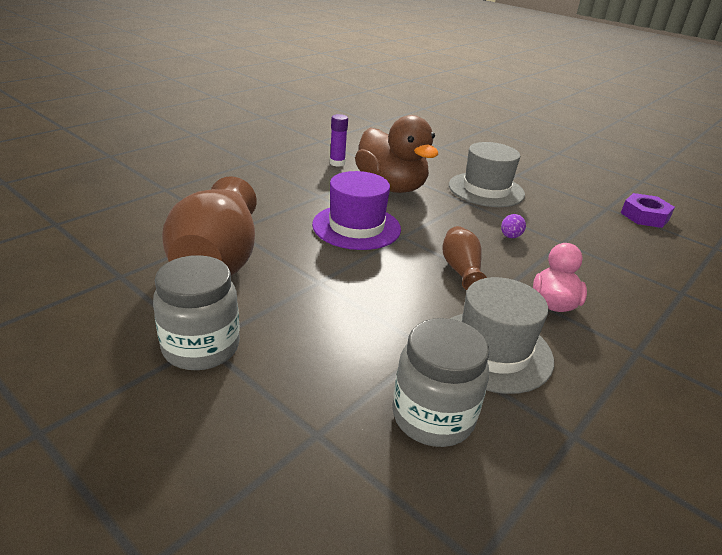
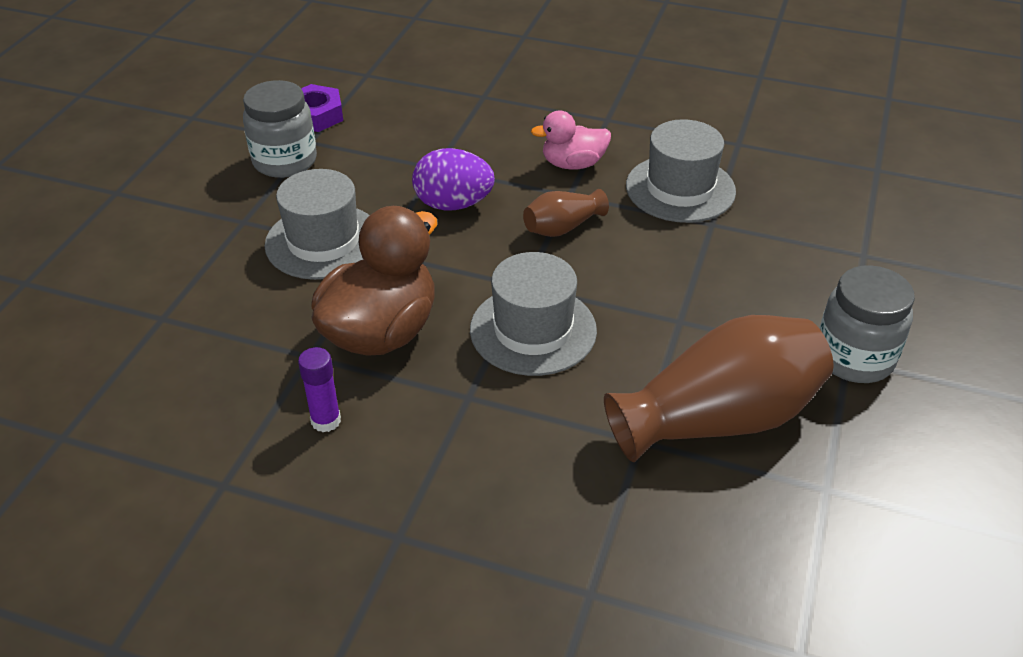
camera: 110 degrees left, 10 degrees up
(356, 227) = (533, 330): purple hat -> grey hat
(433, 417) = (788, 205): grey jar -> grey jar (285, 161)
(510, 236) = (453, 204): purple egg -> purple egg, size x2.05

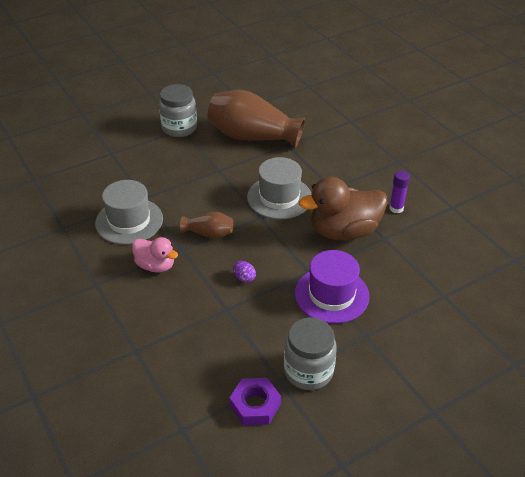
camera: 140 degrees left, 0 degrees up
(323, 241) = (331, 295): grey hat -> purple hat
(453, 204) = (244, 278): purple egg -> purple egg, size x0.49

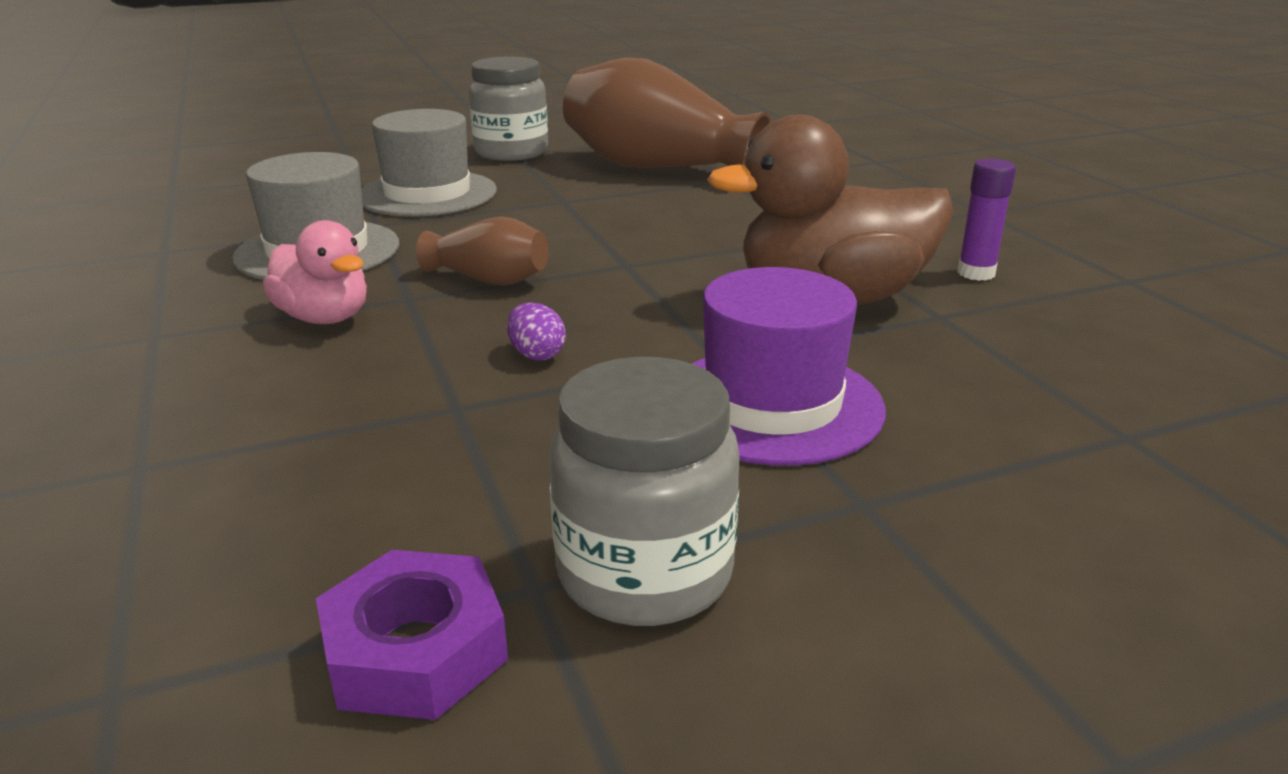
camera: 10 degrees right, 15 degrees down
(279, 197) = (684, 241): grey hat -> grey hat (427, 194)

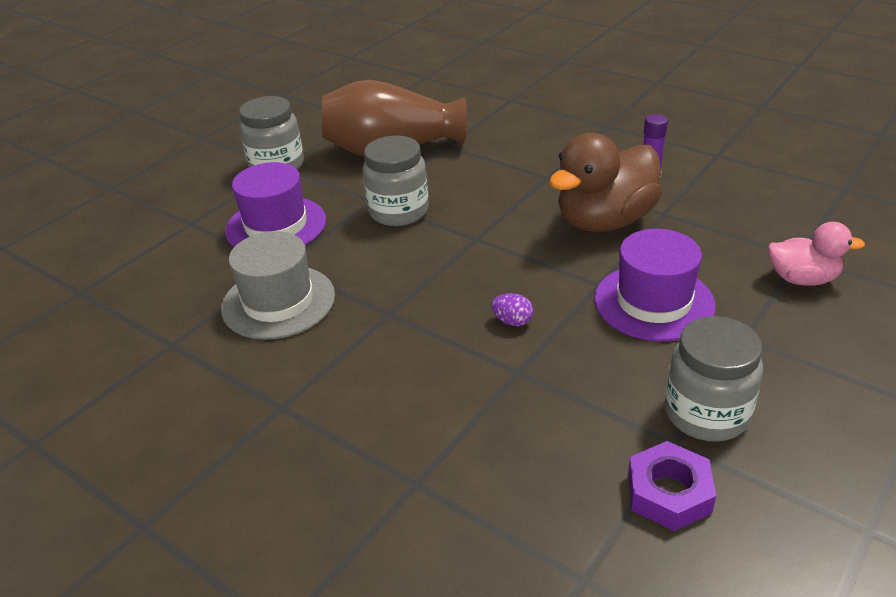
camera: 30 degrees left, 10 degrees up
(325, 318) = (363, 348): pink duck -> pink duck (802, 279)
(427, 194) = (276, 225): grey hat -> purple hat
(489, 280) = (416, 281): brown vase -> none
(575, 217) = (398, 211): none -> grey jar

